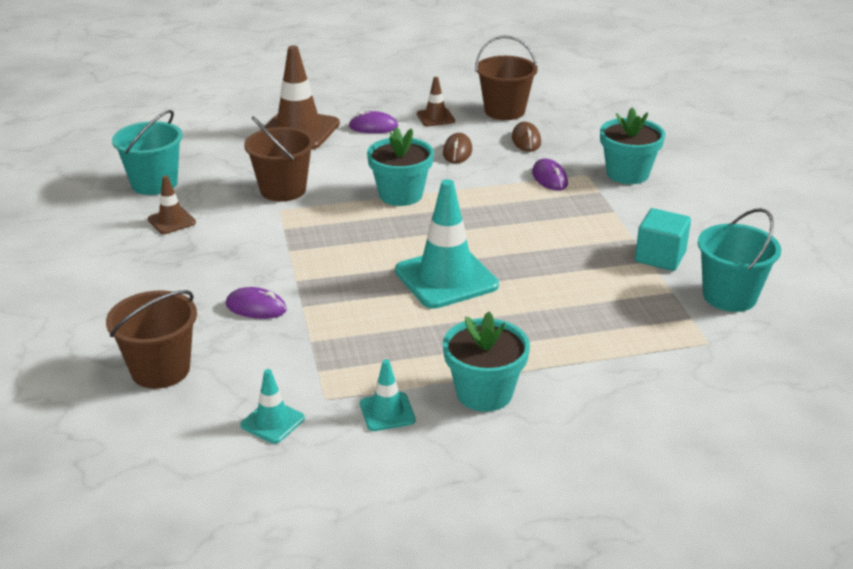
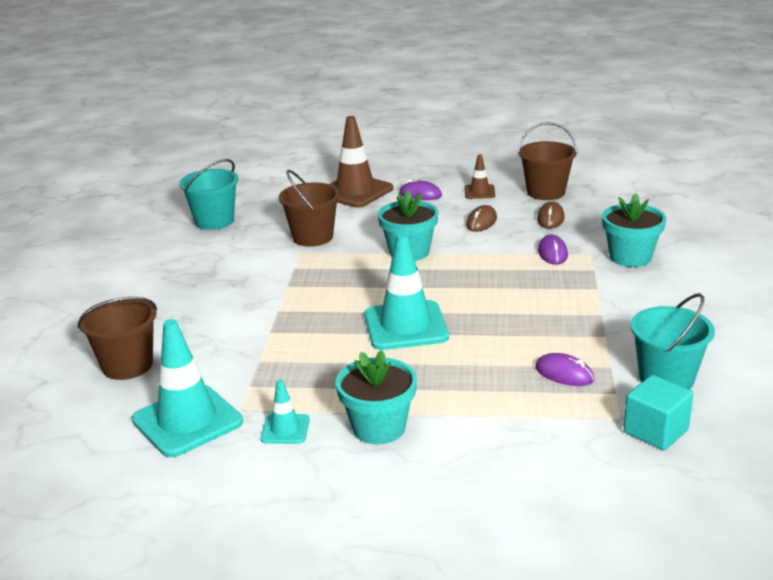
camera: 20 degrees right, 5 degrees down
(171, 221) = (209, 251): brown traffic cone -> none
(256, 307) = (232, 327): purple mouse -> purple mouse (564, 374)
(272, 422) = (187, 421): turquoise traffic cone -> turquoise traffic cone, size x2.00
(660, 257) = (617, 334): turquoise cube -> turquoise cube (655, 431)

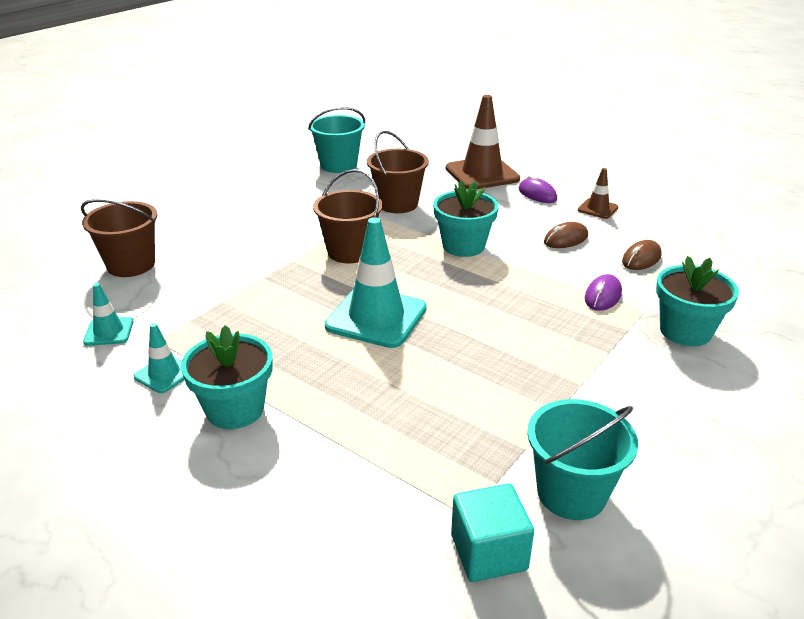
camera: 30 degrees right, 5 degrees up
(187, 421) = (109, 332): turquoise traffic cone -> turquoise traffic cone, size x0.50
(546, 192) = (666, 230): brown bucket -> brown bucket (350, 252)
(564, 374) = (466, 434): purple mouse -> none

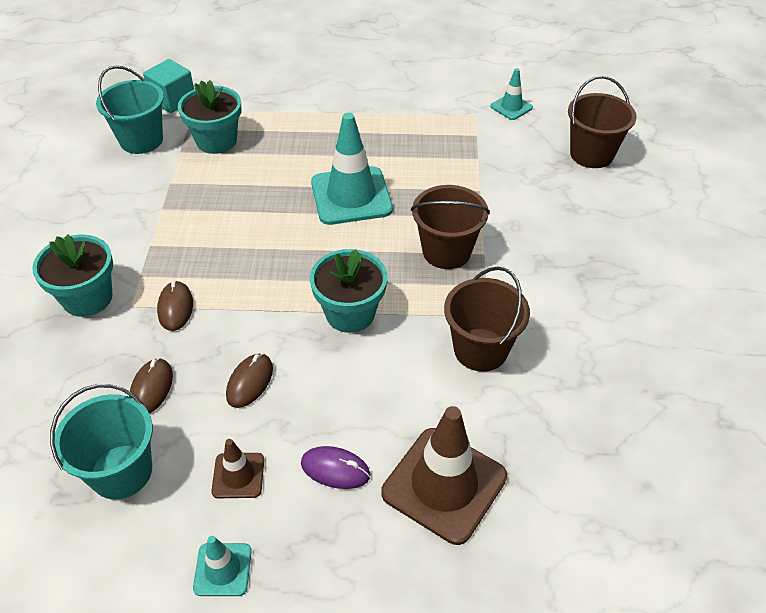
camera: 145 degrees right, 15 degrees up
(164, 374) = (436, 101): turquoise traffic cone -> turquoise traffic cone (222, 569)
(235, 409) = (368, 102): turquoise flower pot -> turquoise flower pot (216, 141)
(338, 165) = (638, 395): turquoise bucket -> turquoise bucket (121, 471)
(603, 296) = (175, 308): purple mouse -> brown mouse

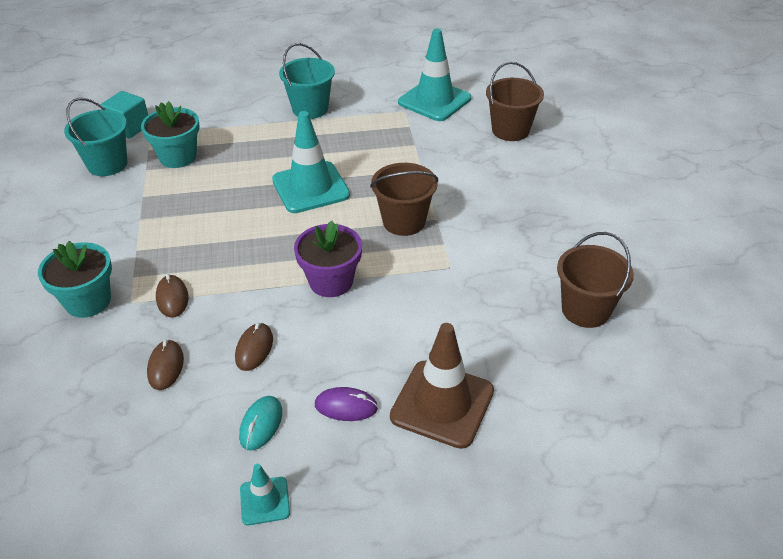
camera: 10 degrees left, 5 degrees down
(121, 471) = (154, 438): turquoise bucket -> turquoise bucket (310, 109)
(238, 475) = (261, 424): brown traffic cone -> turquoise mouse
(350, 313) = (331, 281): turquoise flower pot -> purple flower pot
(480, 349) = (450, 294): brown bucket -> brown bucket (585, 310)
(511, 107) = (434, 100): turquoise traffic cone -> turquoise traffic cone, size x2.00

